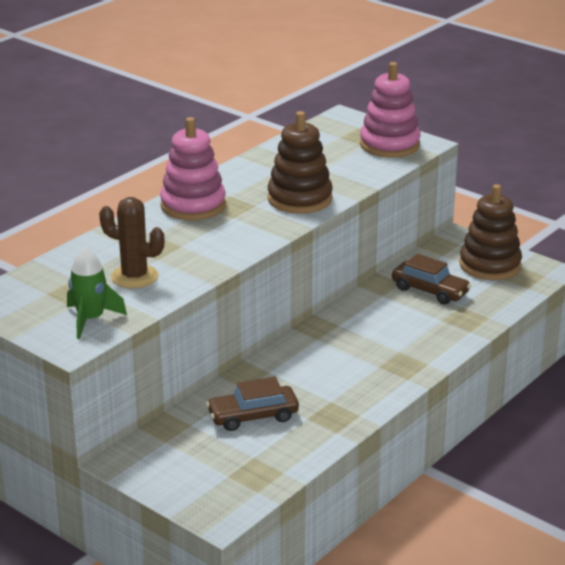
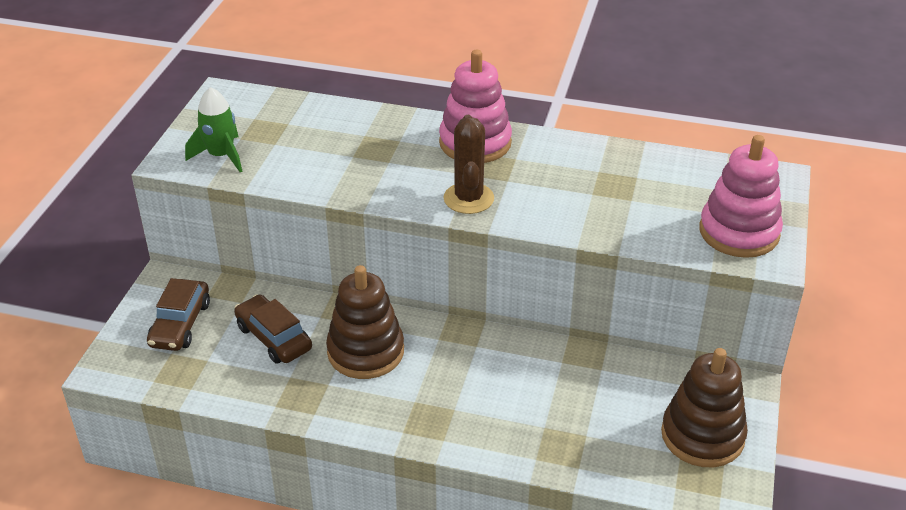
camera: 65 degrees right, 10 degrees up
(134, 277) = (311, 154): brown cactus -> brown cactus (468, 198)
(299, 199) = (545, 205): brown stacking toy -> brown stacking toy (365, 351)
(430, 291) = (600, 398): brown car -> brown car (180, 324)

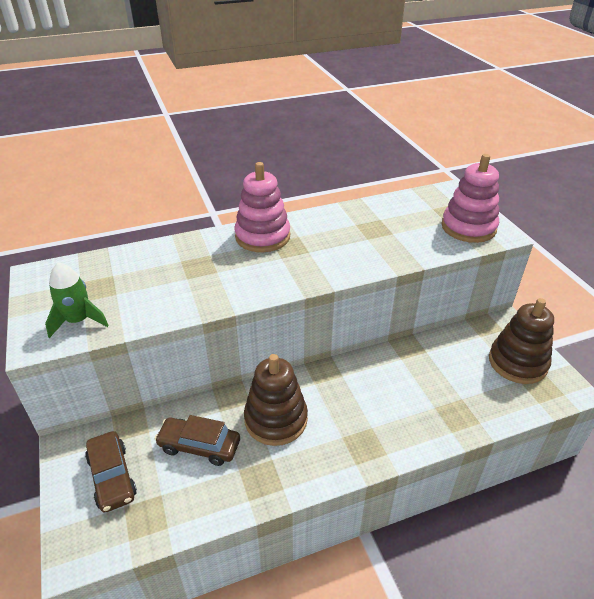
camera: 35 degrees left, 0 degrees up
(468, 198) = (297, 273): brown cactus -> none

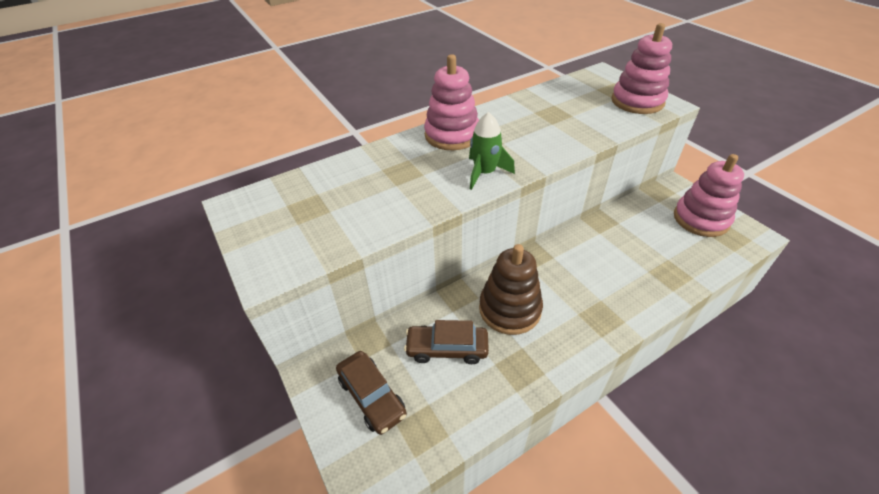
camera: 10 degrees left, 5 degrees up
(78, 321) = (302, 244): green rocket -> green rocket (485, 173)
(517, 362) = (701, 219): brown stacking toy -> pink stacking toy

